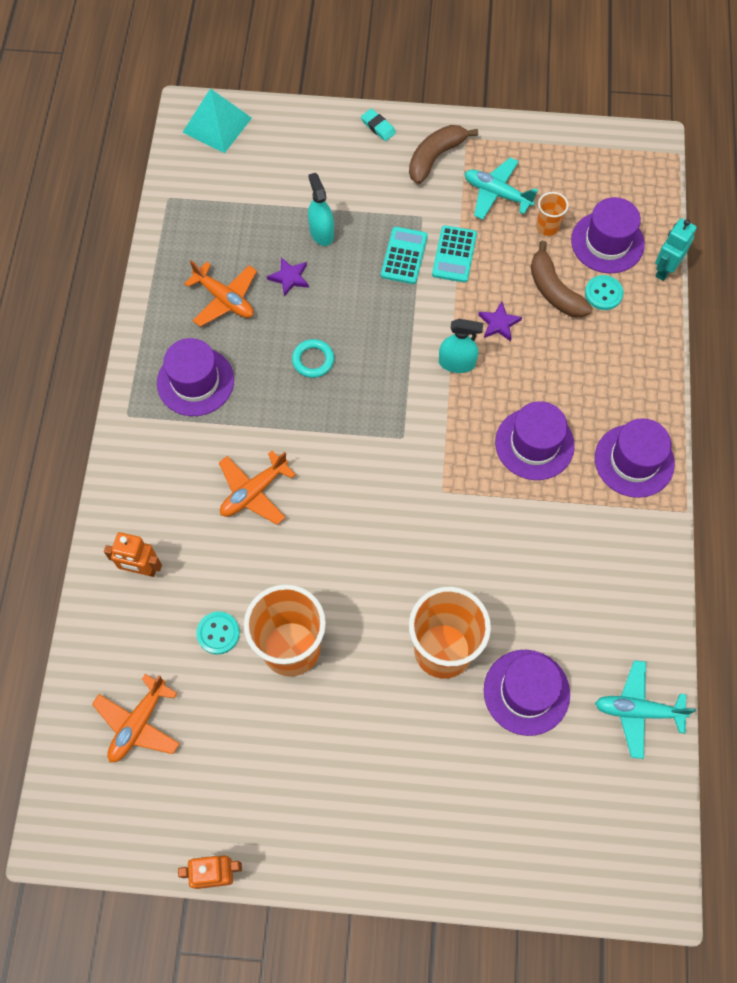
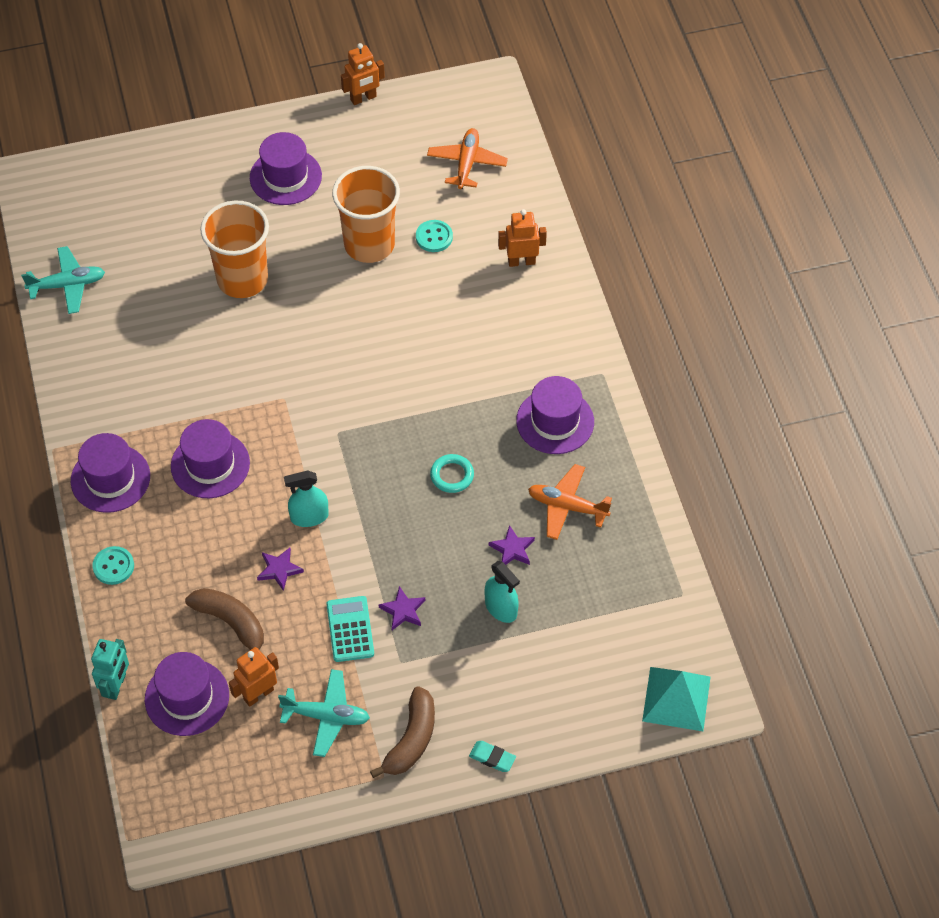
camera: 160 degrees right, 10 degrees down
(254, 492) = (454, 346): orange plane -> none
(404, 256) = (403, 610): turquoise calculator -> purple star
(526, 692) = (163, 271): purple hat -> purple hat (285, 177)
(547, 227) = (258, 694): orange cup -> orange robot
(603, 293) = (178, 636): turquoise button -> turquoise button (113, 566)

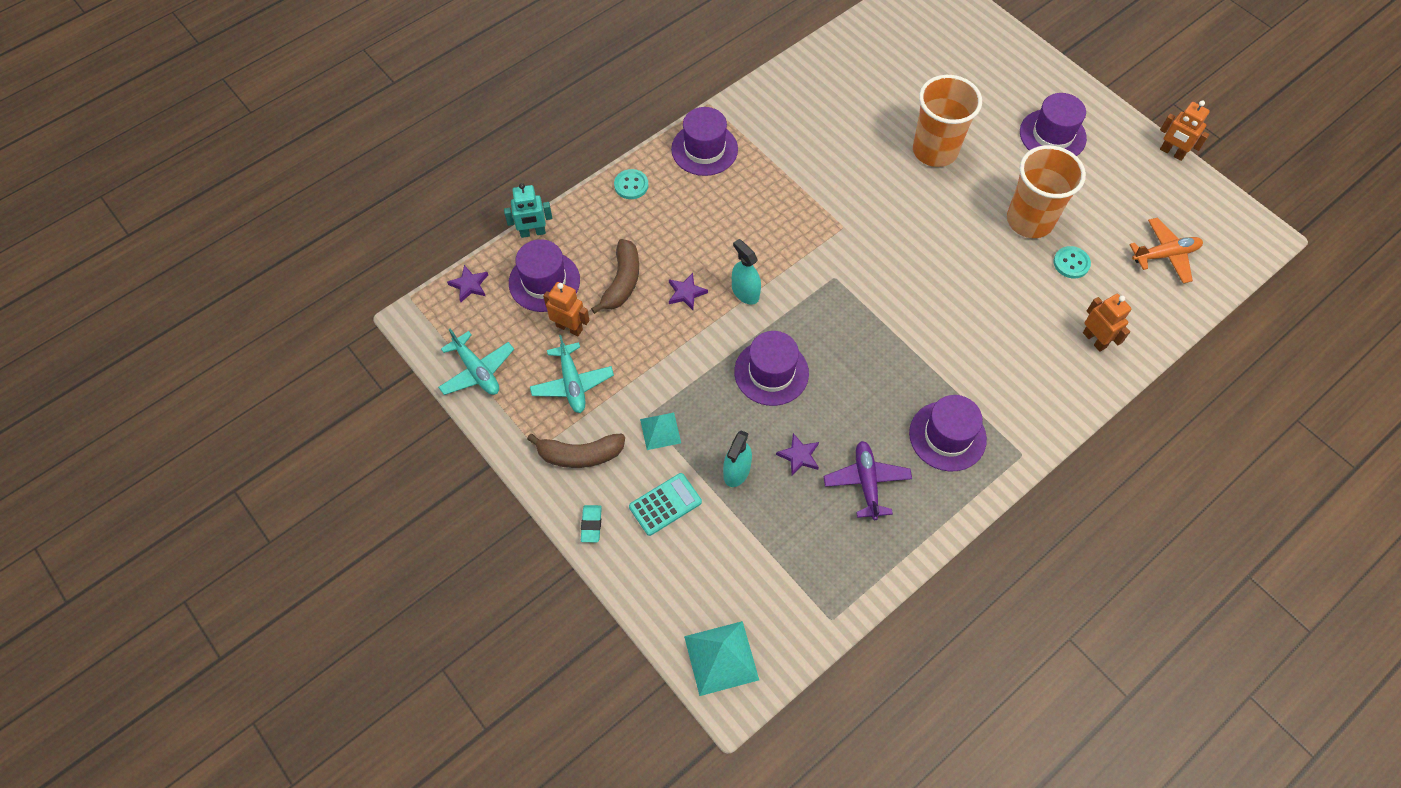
camera: 65 degrees right, 5 degrees up
(67, 285) = (854, 47): turquoise plane -> turquoise plane (477, 371)
(210, 464) = (753, 205): purple hat -> purple hat (771, 372)
(350, 629) = (658, 366): turquoise calculator -> turquoise calculator (665, 504)
(403, 610) = (695, 397): purple star -> purple star (469, 285)
(423, 657) = (660, 431): none -> turquoise pyramid
(452, 475) = (844, 378): turquoise ring -> none
(567, 506) = (866, 482): orange plane -> purple plane

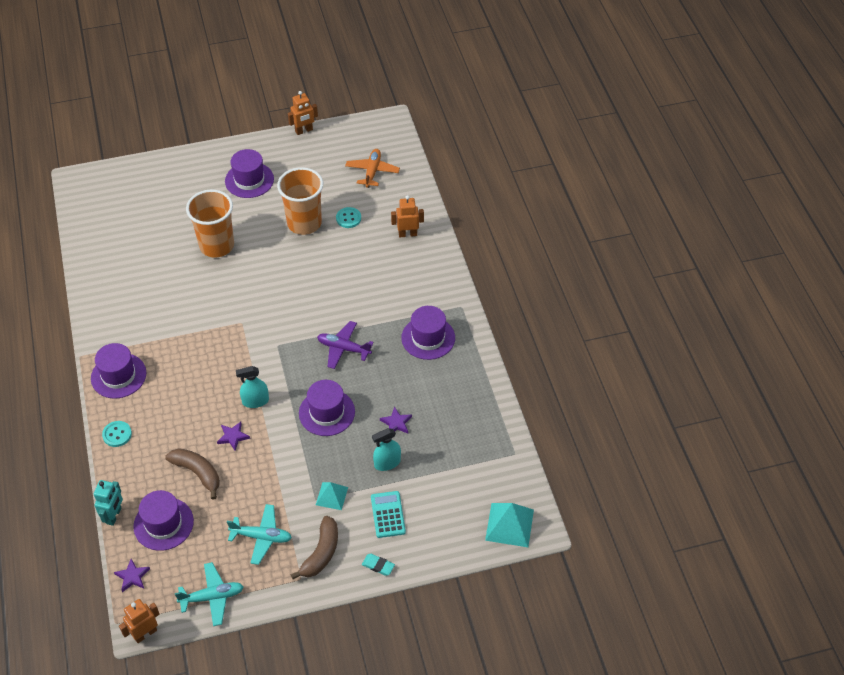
camera: 65 degrees left, 10 degrees down
(569, 327) = (214, 521): orange robot -> orange robot (145, 633)
(736, 471) = (387, 463): turquoise spray bottle -> turquoise spray bottle turned 105 degrees clockwise
(866, 482) = (435, 394): purple plane -> purple plane (343, 348)

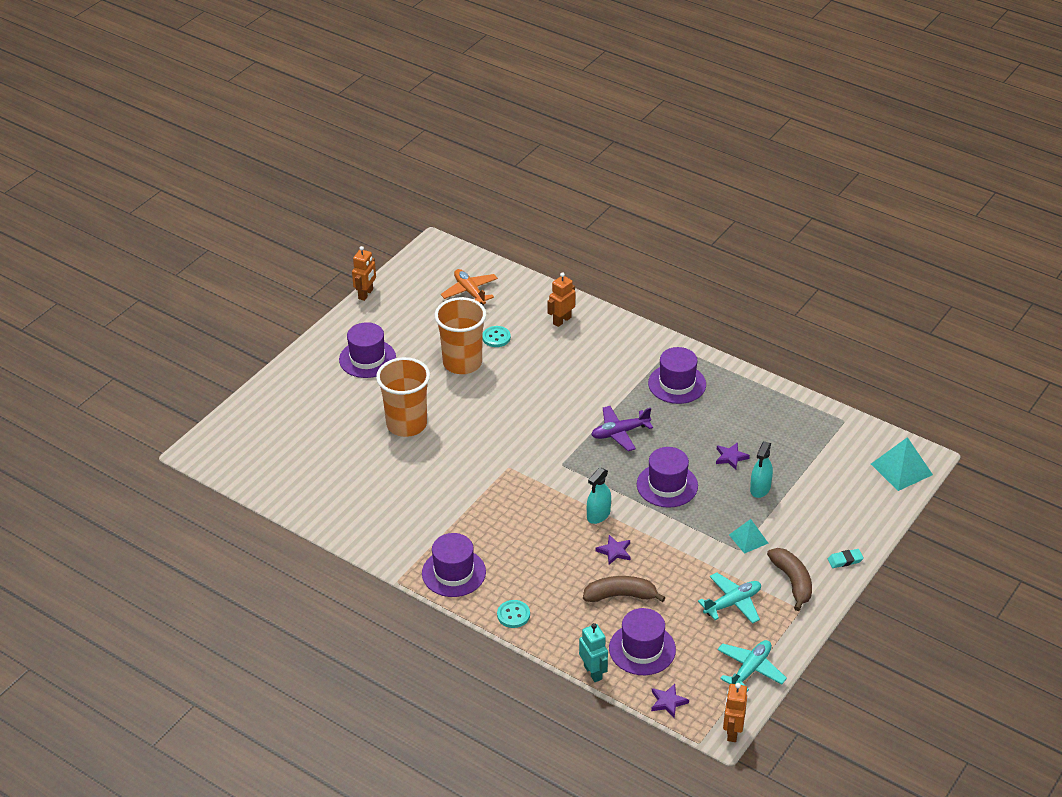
camera: 40 degrees left, 10 degrees down
(388, 514) = (807, 522): turquoise calculator -> none

